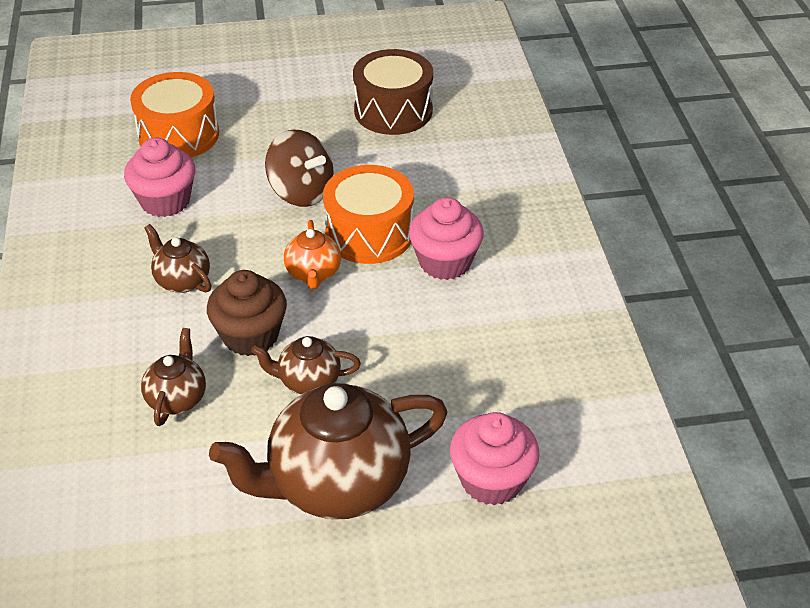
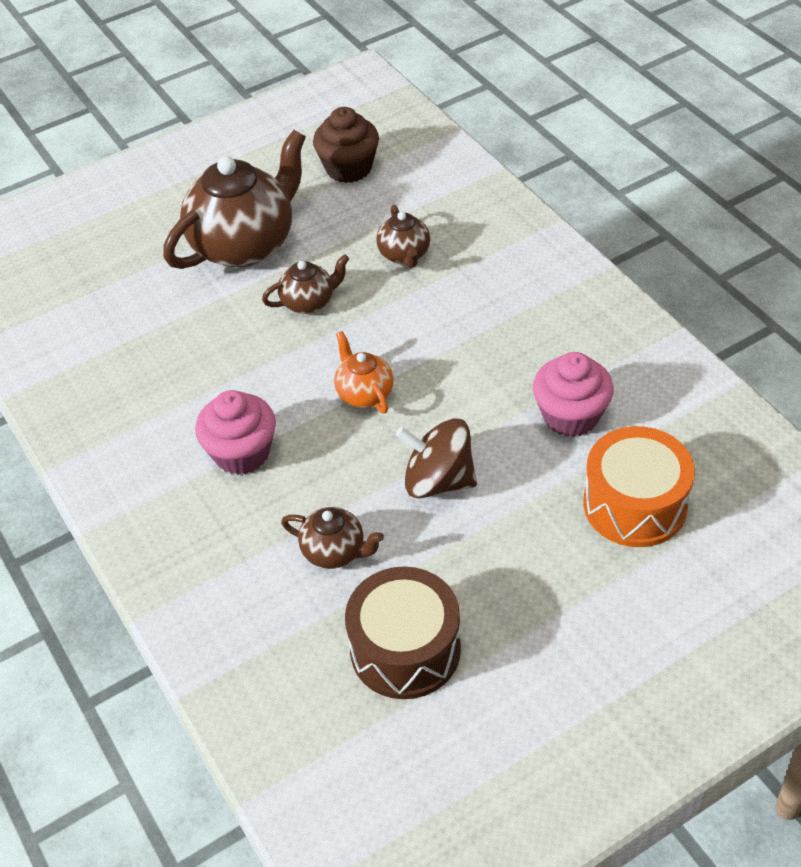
camera: 160 degrees right, 5 degrees up
(182, 280) = (481, 343): brown teapot -> brown teapot (335, 551)
(250, 336) = (382, 319): brown cupcake -> brown cupcake (349, 168)
(369, 233) = (335, 457): orange drum -> none
(491, 480) = (129, 285): pink cupcake -> none

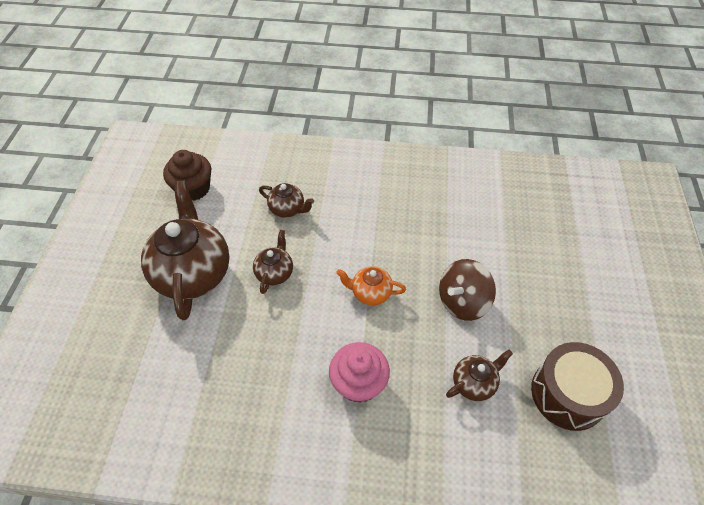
camera: 55 degrees left, 5 degrees up
(570, 416) = (466, 220): pink cupcake -> none
(635, 504) = (543, 235): orange drum -> none

